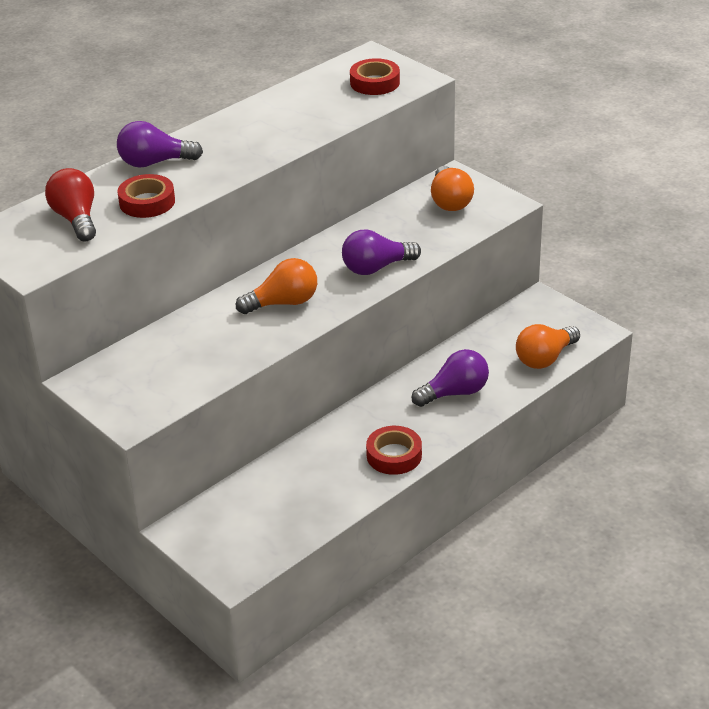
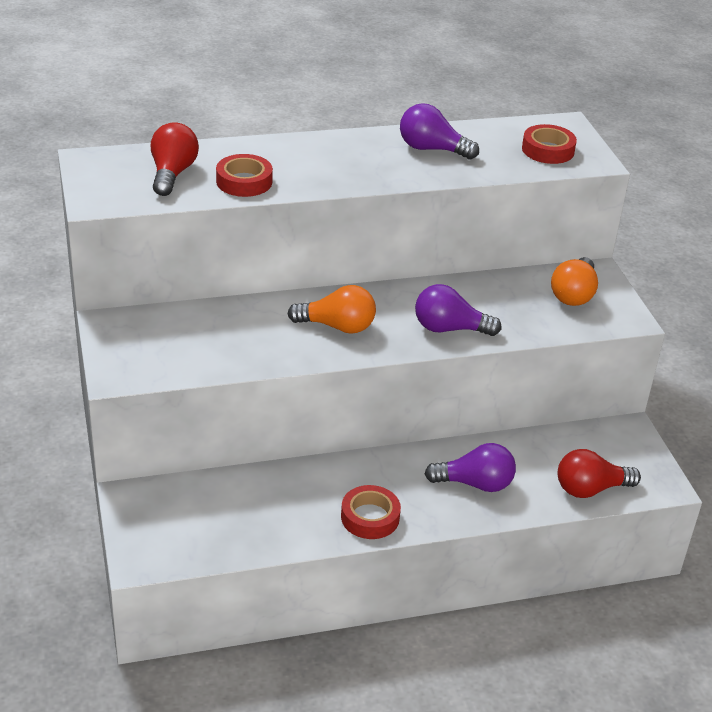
camera: 25 degrees right, 0 degrees up
(155, 162) = (283, 150): purple light bulb -> purple light bulb (432, 149)
(545, 358) = (590, 489): orange light bulb -> red light bulb

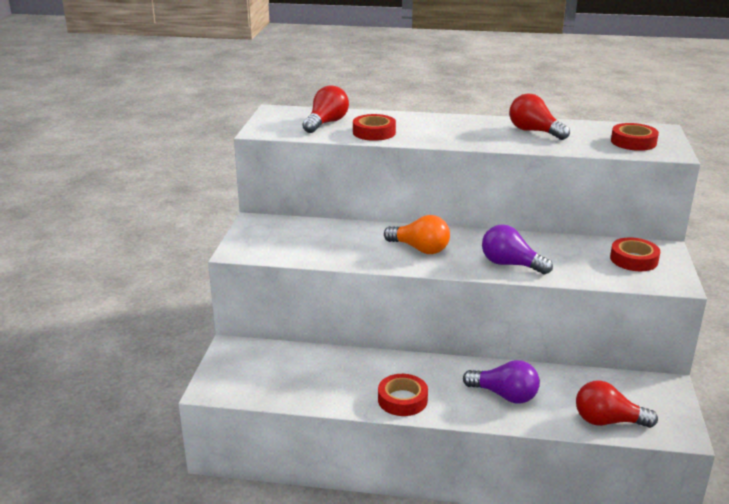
camera: 25 degrees right, 10 degrees down
(432, 149) = (534, 131): purple light bulb -> red light bulb
(573, 294) = (634, 259): orange light bulb -> red tape

